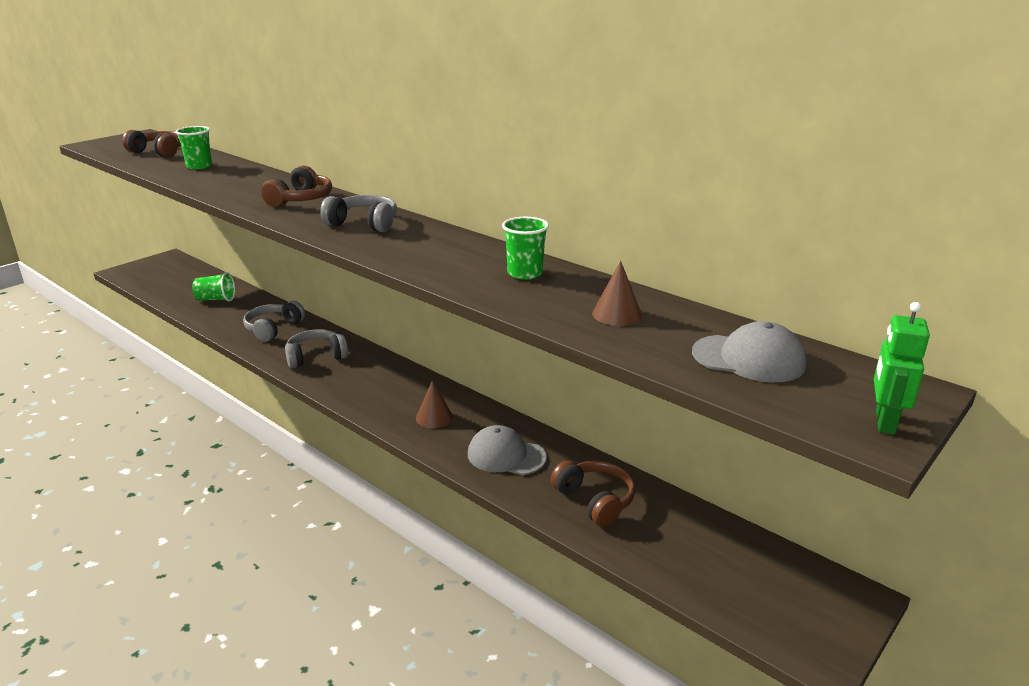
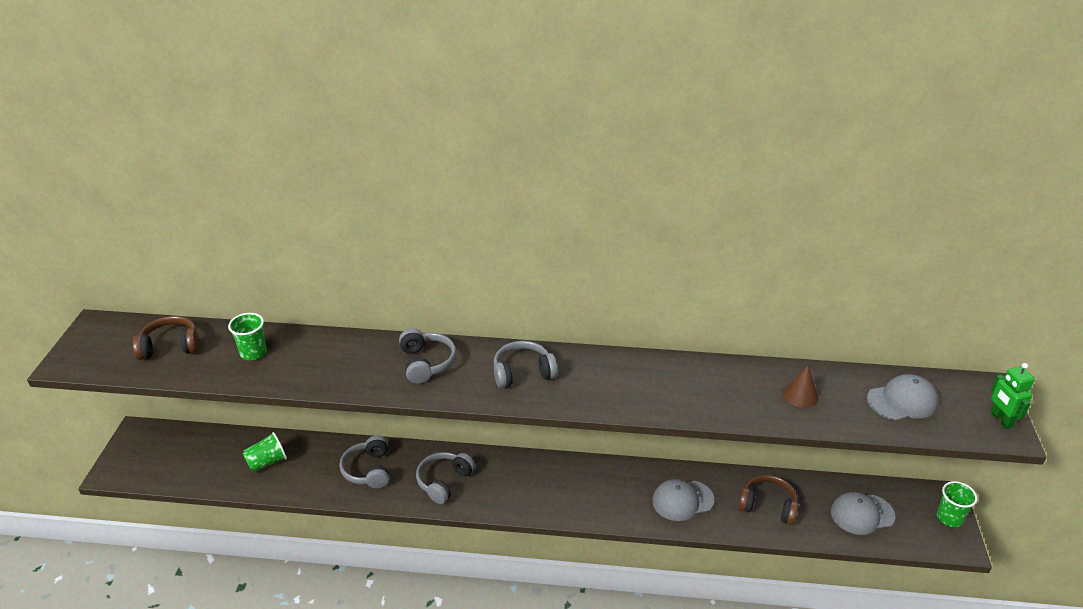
camera: 35 degrees left, 10 degrees up
(301, 199) = (426, 363): brown headphones -> grey headphones
(434, 417) = (601, 493): brown cone -> none
(525, 273) = (703, 379): green cup -> green cup (949, 518)
(708, 560) = (862, 514): none -> grey cap

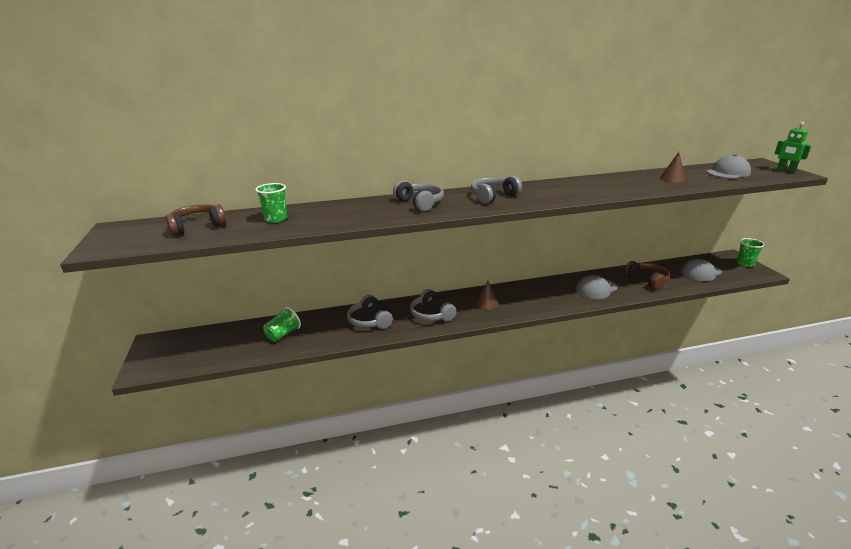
camera: 20 degrees left, 10 degrees down
(444, 481) = (431, 314): grey headphones -> grey headphones turned 45 degrees counterclockwise
(522, 483) = (486, 303): none -> brown cone
(768, 506) = (647, 280): brown headphones -> brown headphones turned 60 degrees clockwise

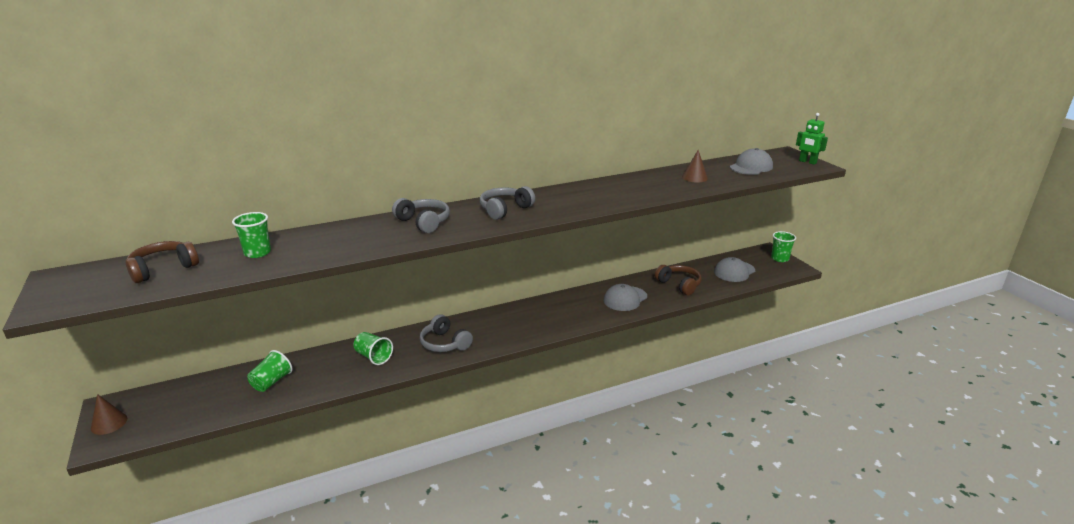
camera: 10 degrees left, 0 degrees up
(369, 321) = (373, 357): grey headphones -> green cup
(486, 303) = (506, 325): brown cone -> brown cone (109, 423)

